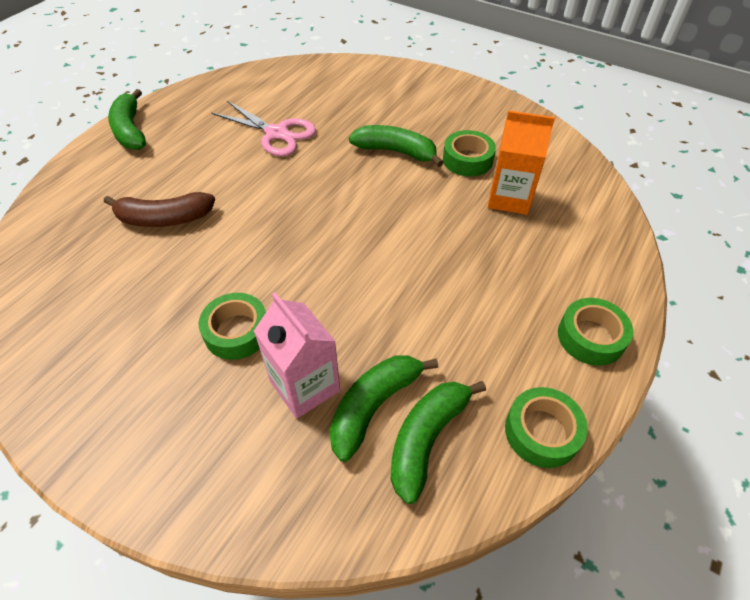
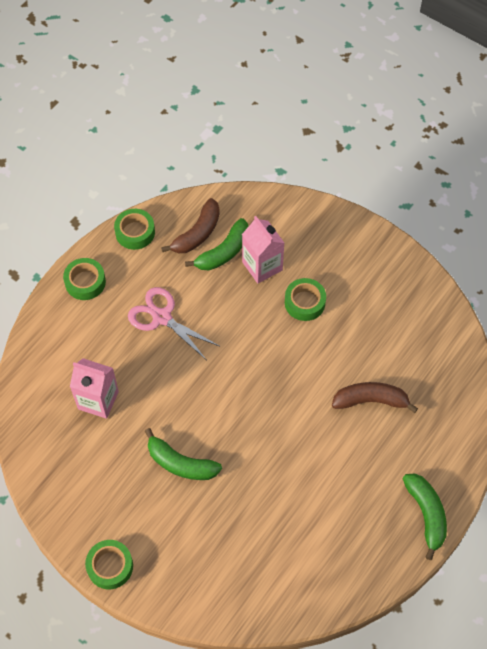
camera: 175 degrees left, 10 degrees up
(276, 133) = (288, 498): pink scissors -> pink scissors (162, 317)
(426, 438) = (197, 234): green banana -> brown banana
(467, 160) = (120, 447): green tape -> green tape (110, 566)
(509, 198) = (98, 400): orange carton -> pink carton

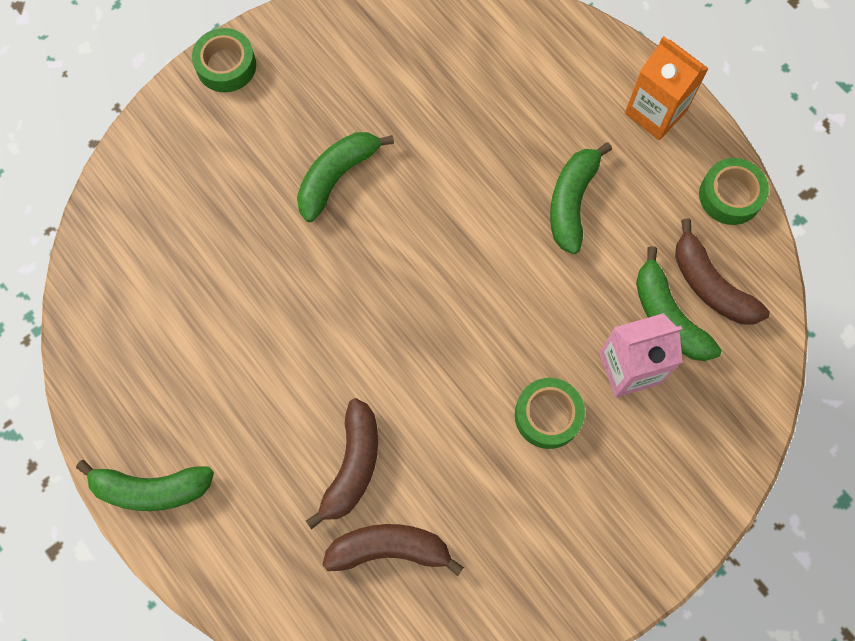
camera: 105 degrees right, 10 degrees up
(85, 282) = (655, 112): green tape -> orange carton
(98, 400) = (461, 94): pink carton -> none
(162, 317) = (572, 202): pink scissors -> green banana
(411, 367) = (390, 549): none -> brown banana

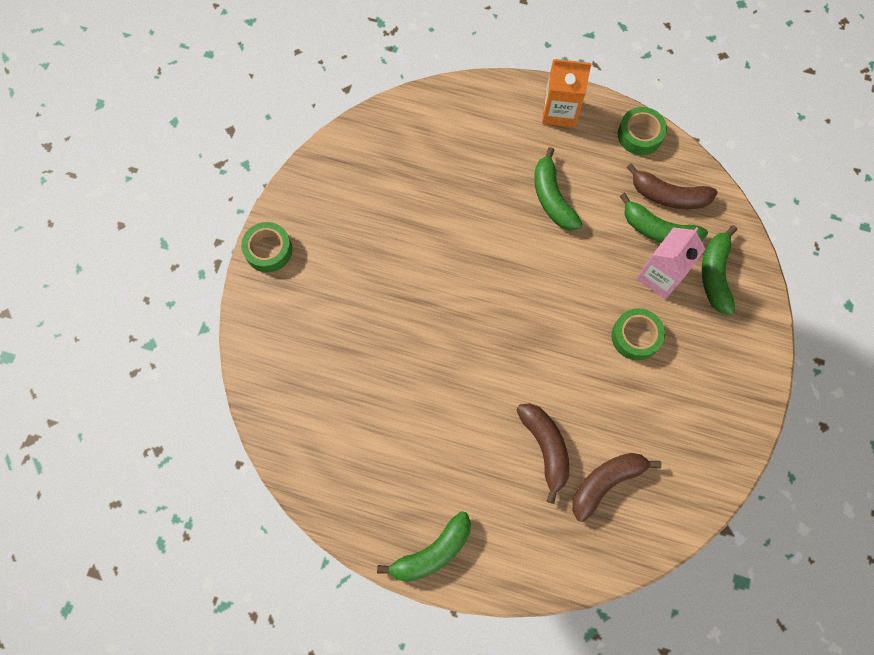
camera: 35 degrees left, 0 degrees up
(337, 177) = (397, 275): green banana -> green banana (715, 274)

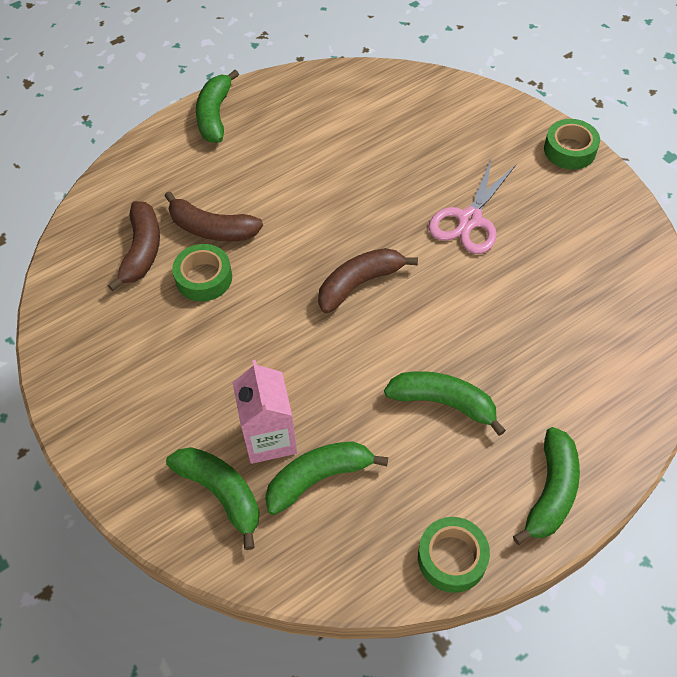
camera: 130 degrees right, 15 degrees down
(392, 275) = (469, 220): none -> pink scissors
(559, 111) = (551, 492): orange carton -> green banana
(635, 336) = (233, 366): green tape -> green tape (204, 278)
(668, 196) = (349, 523): brown banana -> brown banana (359, 283)

